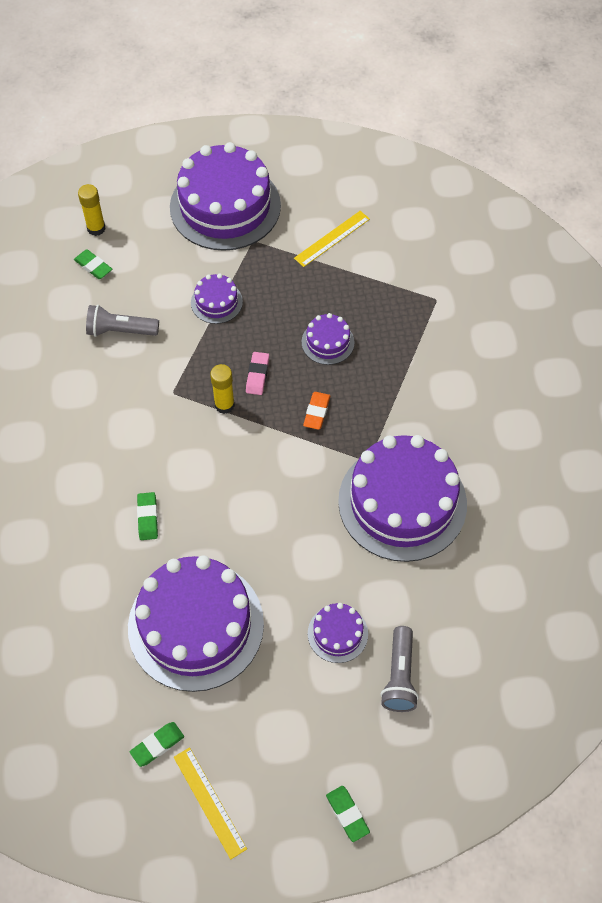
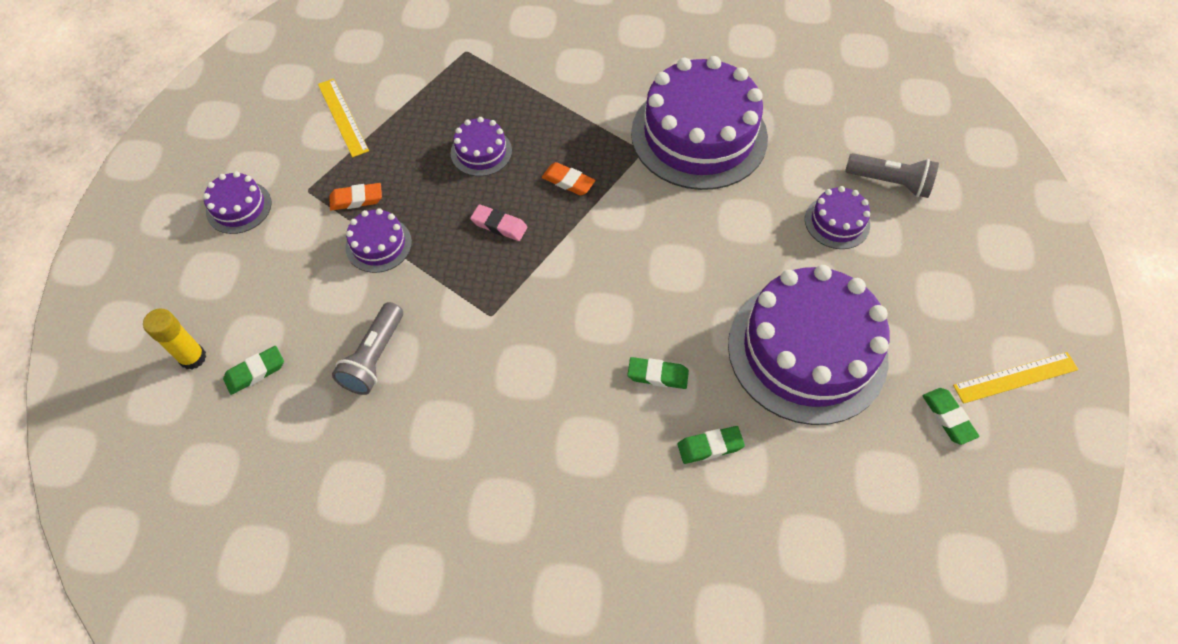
camera: 75 degrees left, 0 degrees up
(224, 405) = (528, 266): yellow glue stick -> none
(225, 206) = (239, 207): purple cake -> purple cake, size x0.45
(254, 274) = (356, 199): none -> orange eraser
(347, 814) = (1030, 257): green eraser -> green eraser (710, 446)

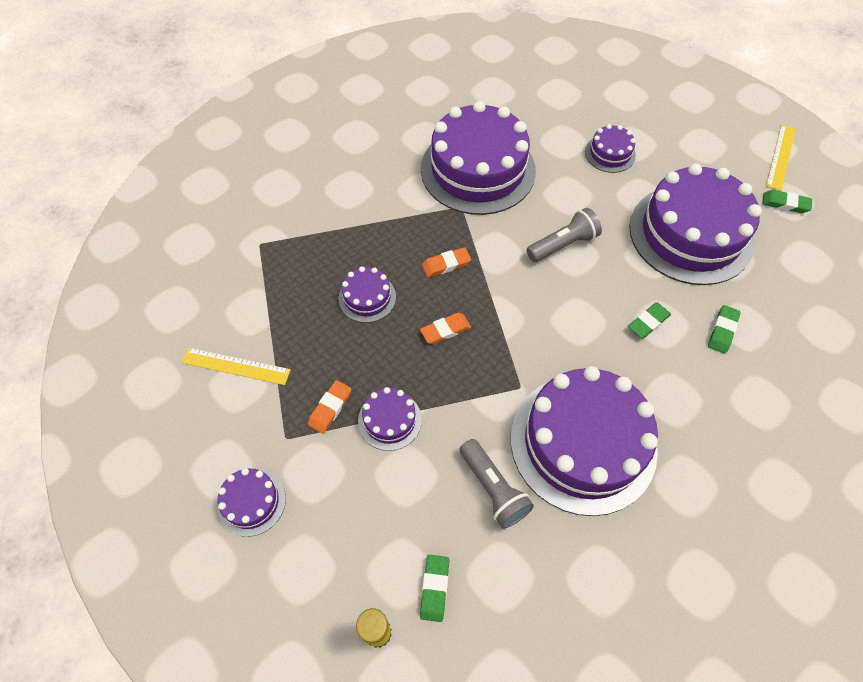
camera: 50 degrees left, 0 degrees up
(475, 398) = (583, 443): none -> purple cake
(499, 225) = (445, 330): pink eraser -> orange eraser
(890, 183) = (603, 110): grey flashlight -> grey flashlight (563, 244)

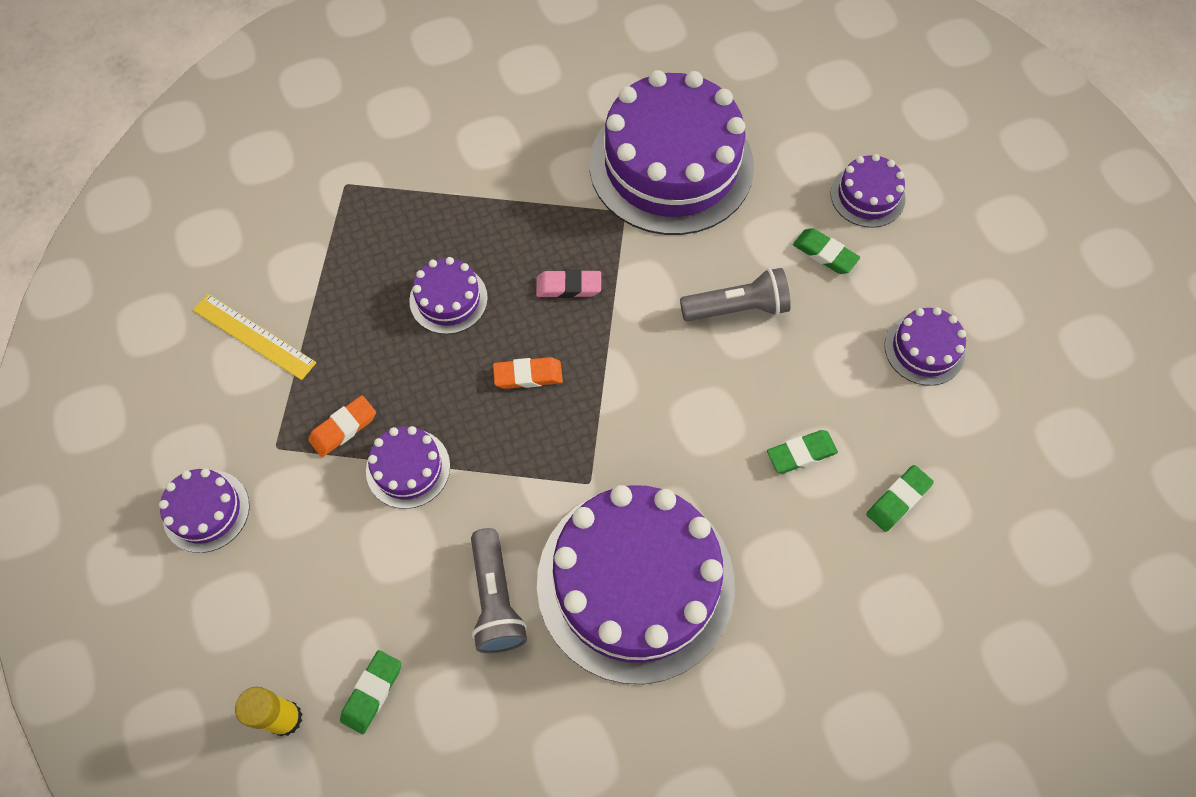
camera: 20 degrees right, 5 degrees up
(446, 264) = (568, 287): orange eraser -> pink eraser
(690, 234) = (924, 349): purple cake -> purple cake, size x0.45
(781, 157) = (1120, 276): yellow ruler -> none
(785, 204) = (1087, 348): green eraser -> green eraser (825, 254)

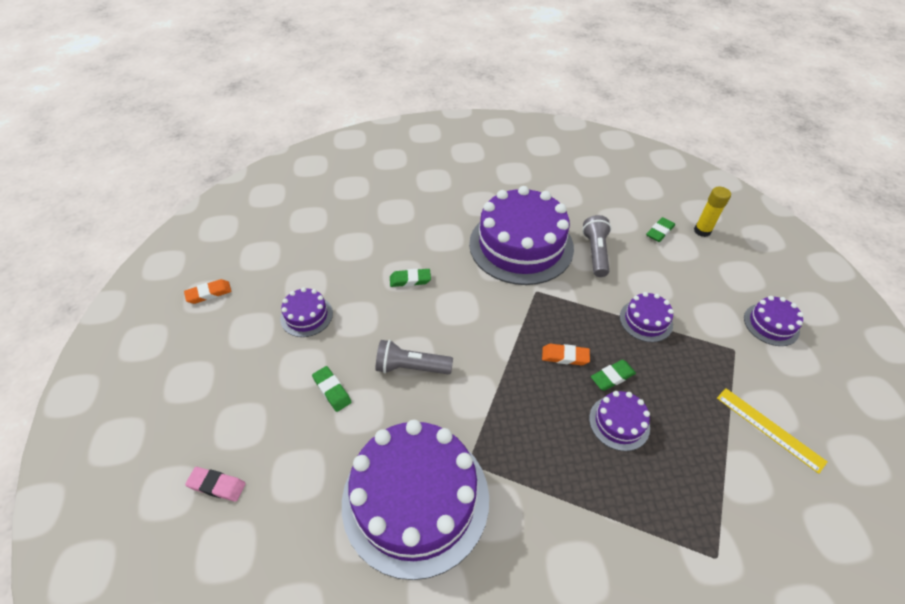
camera: 165 degrees left, 15 degrees down
(343, 428) = (690, 351): orange eraser -> orange eraser (209, 293)
(568, 287) = (526, 410): pink eraser -> pink eraser (217, 485)
(867, 196) = (274, 428): purple cake -> none
(898, 500) = (370, 250): green eraser -> green eraser (612, 377)

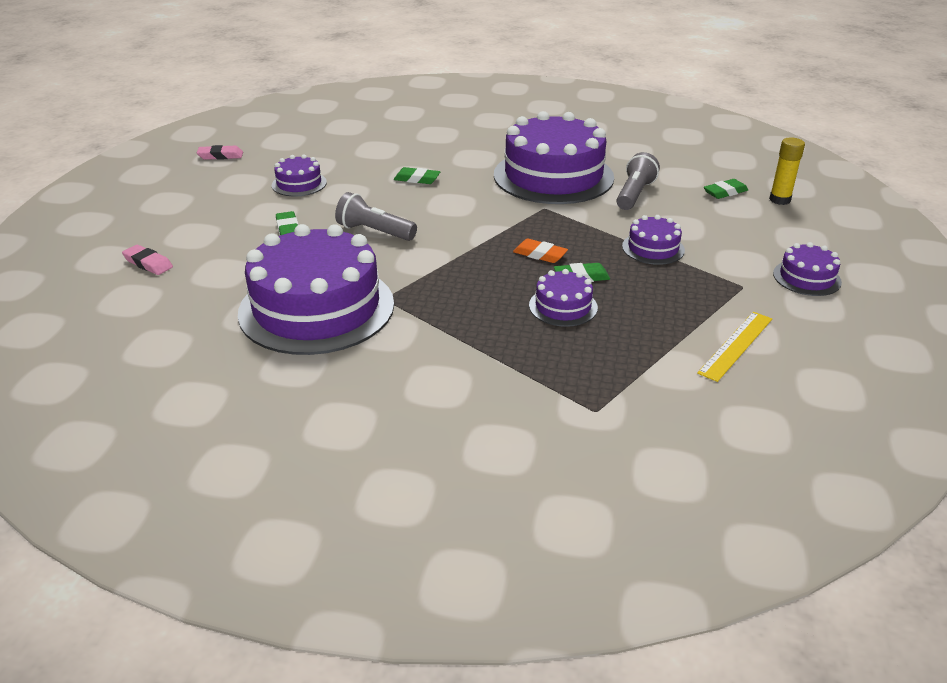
camera: 20 degrees right, 15 degrees down
(209, 293) = (220, 156): orange eraser -> pink eraser
(769, 428) = (736, 345): yellow ruler -> yellow ruler turned 60 degrees clockwise

